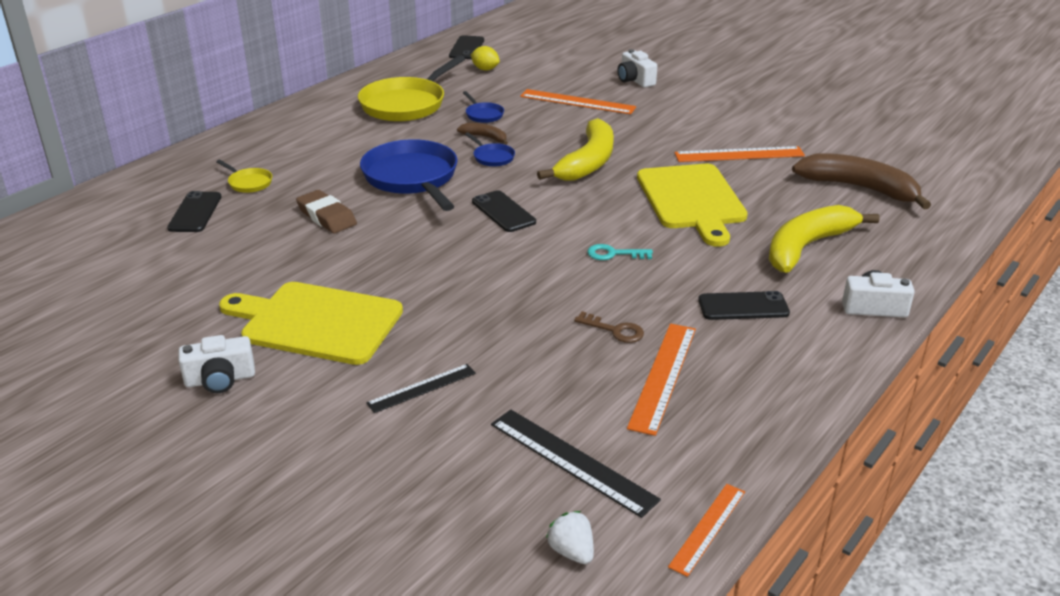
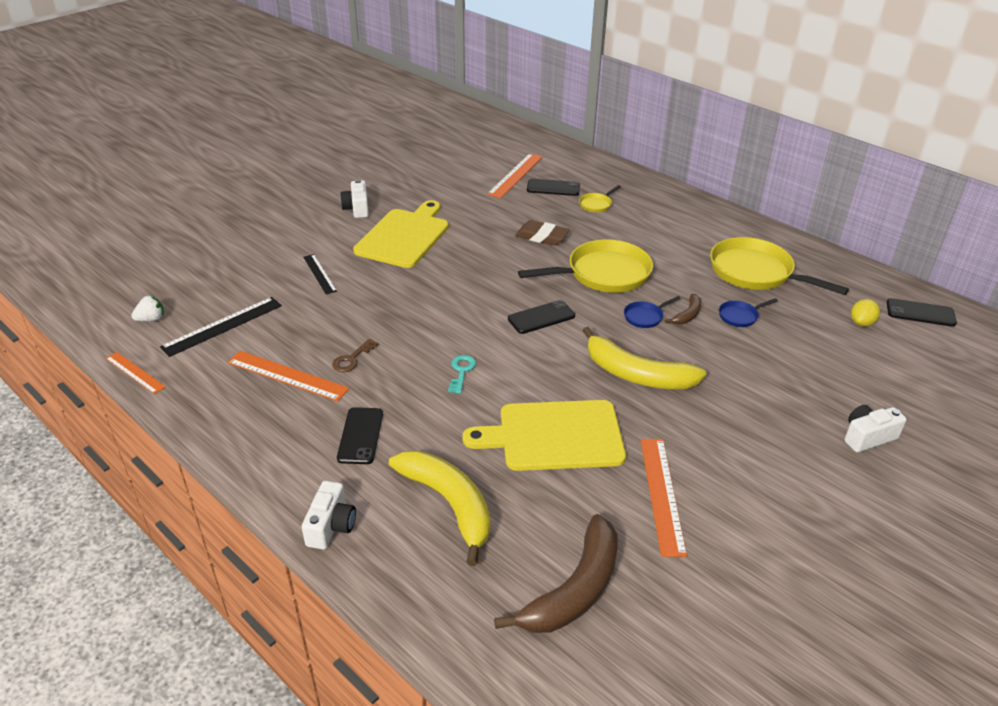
camera: 95 degrees right, 5 degrees up
(326, 216) = (542, 237): brown eraser -> brown eraser turned 60 degrees clockwise
(412, 178) = (603, 274): blue pan -> yellow pan
(577, 102) = (787, 382): orange ruler -> orange ruler (515, 175)

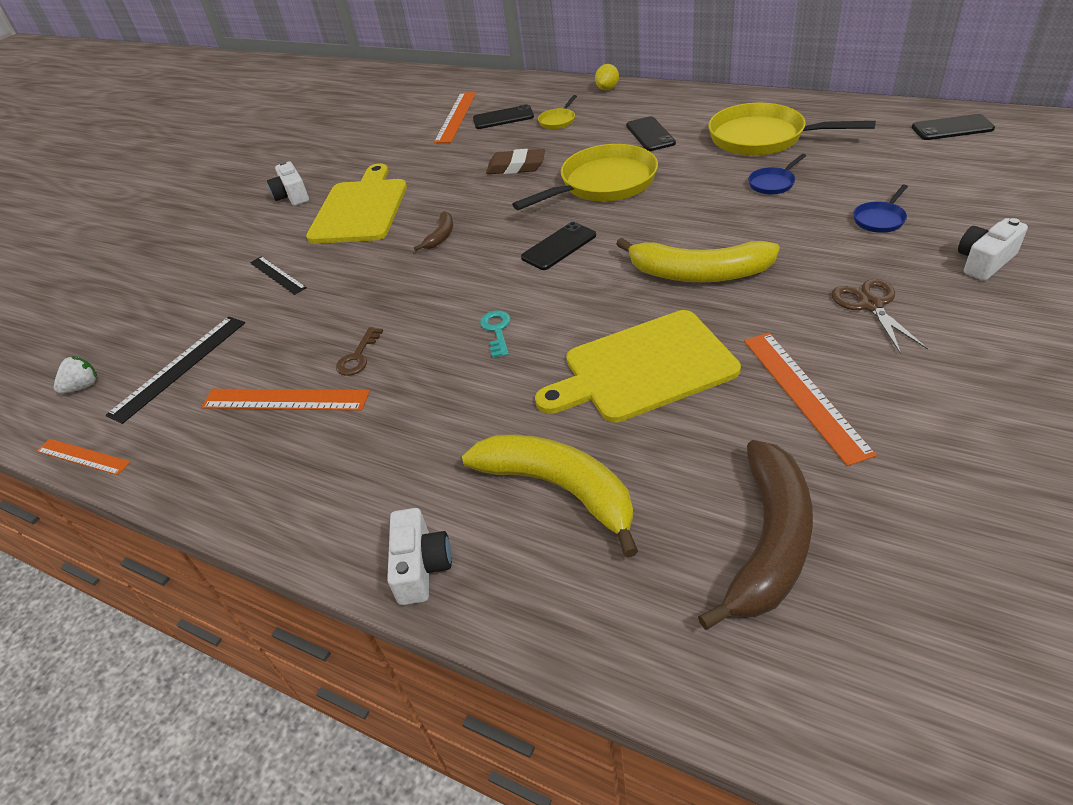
camera: 10 degrees left, 5 degrees up
(360, 436) = (409, 442): black phone -> black phone (650, 134)
(645, 317) = (673, 213): blue pan -> blue pan (880, 219)
(687, 315) = (717, 198): brown banana -> brown banana (441, 236)
(755, 443) = (871, 305): none -> brown scissors
(861, 323) = (901, 154): yellow lemon -> yellow lemon (607, 89)

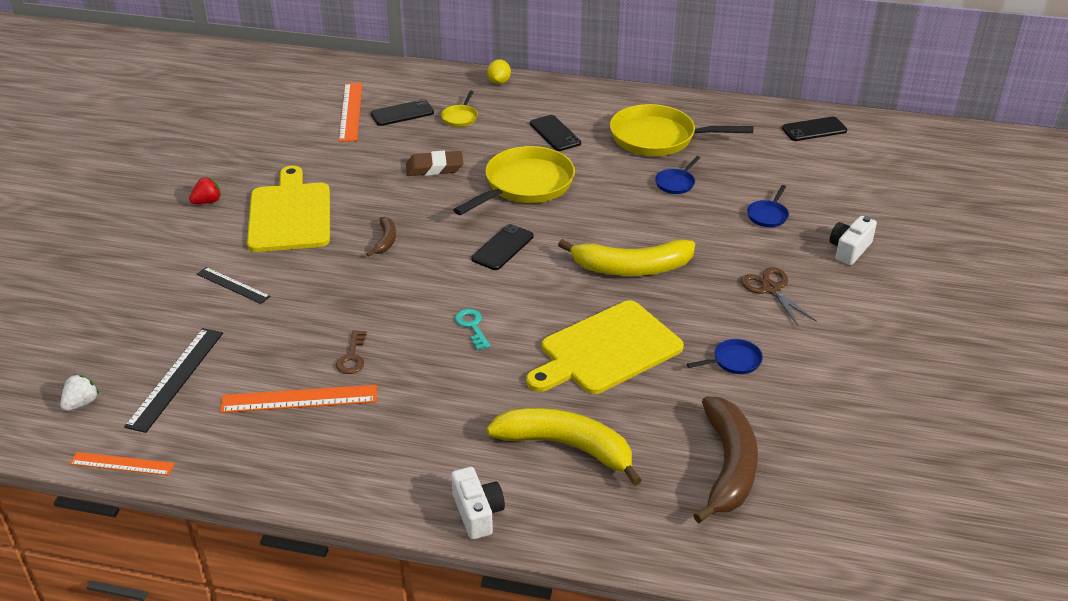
camera: 20 degrees left, 5 degrees down
(292, 196) = (207, 202): white camera -> red strawberry
(804, 394) = (733, 361): orange ruler -> blue pan

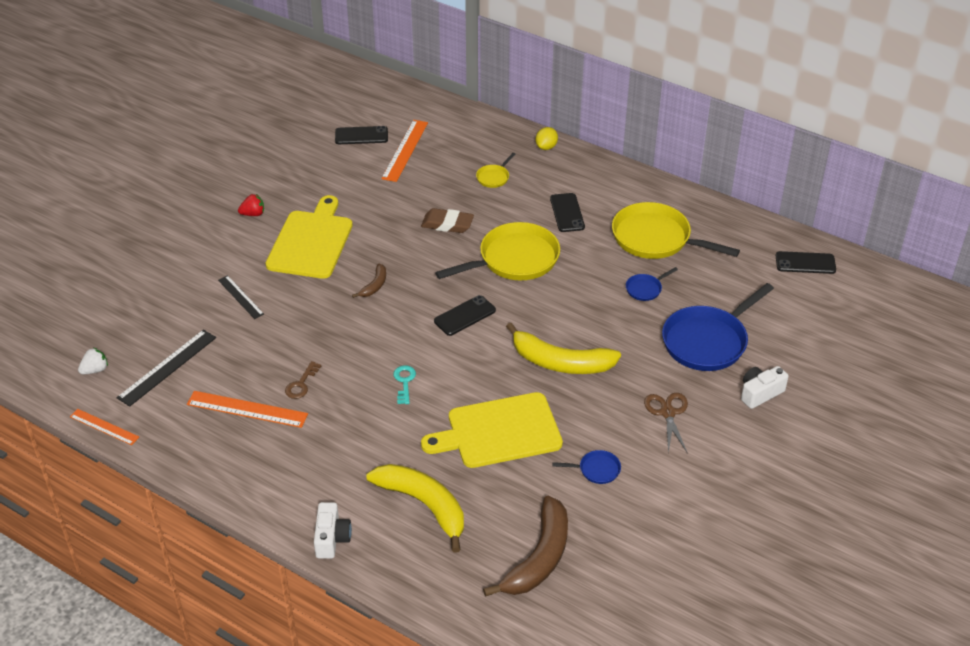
camera: 20 degrees right, 5 degrees up
(402, 113) = (447, 162): black phone -> black phone (361, 136)
(768, 215) = (708, 341): blue pan -> blue pan, size x2.26

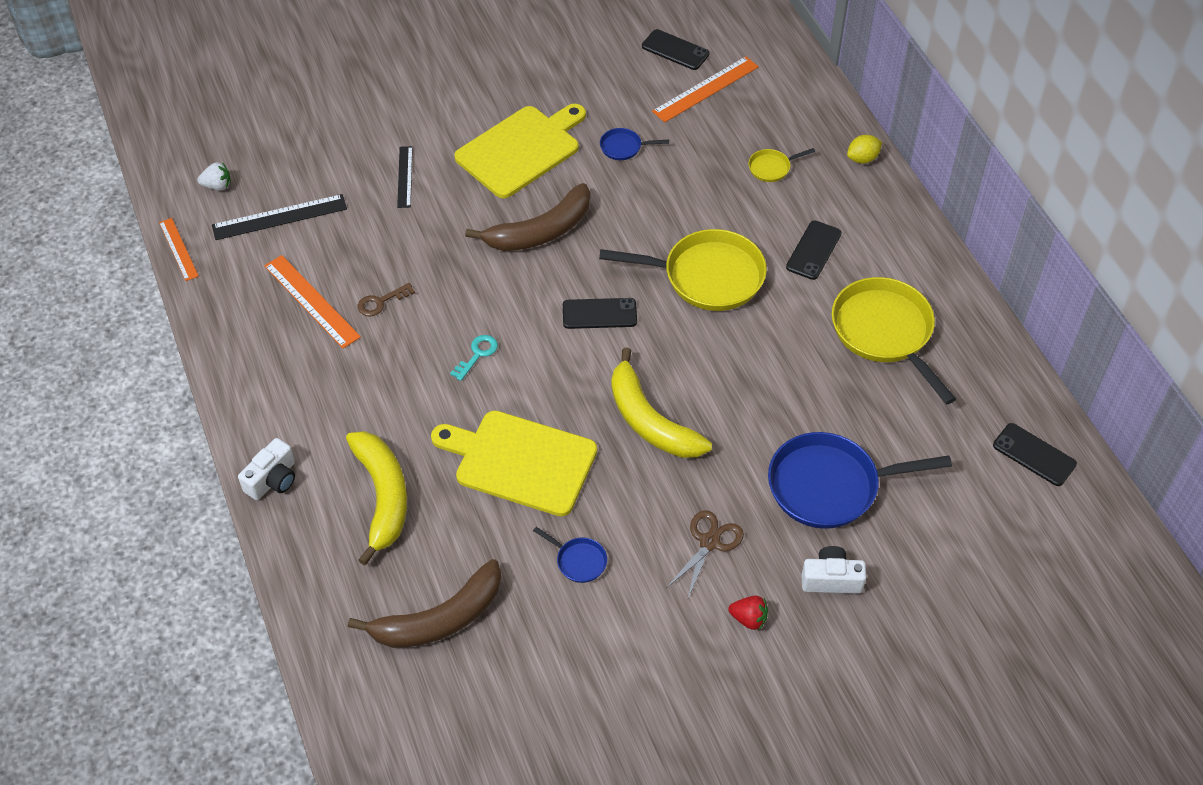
camera: 35 degrees right, 10 degrees up
(253, 214) = (492, 90): red strawberry -> red strawberry (749, 619)
(374, 285) = (540, 231): brown banana -> brown banana, size x2.11
(447, 224) = (674, 199): brown eraser -> none
(645, 289) = (817, 386): blue pan -> blue pan (624, 147)

